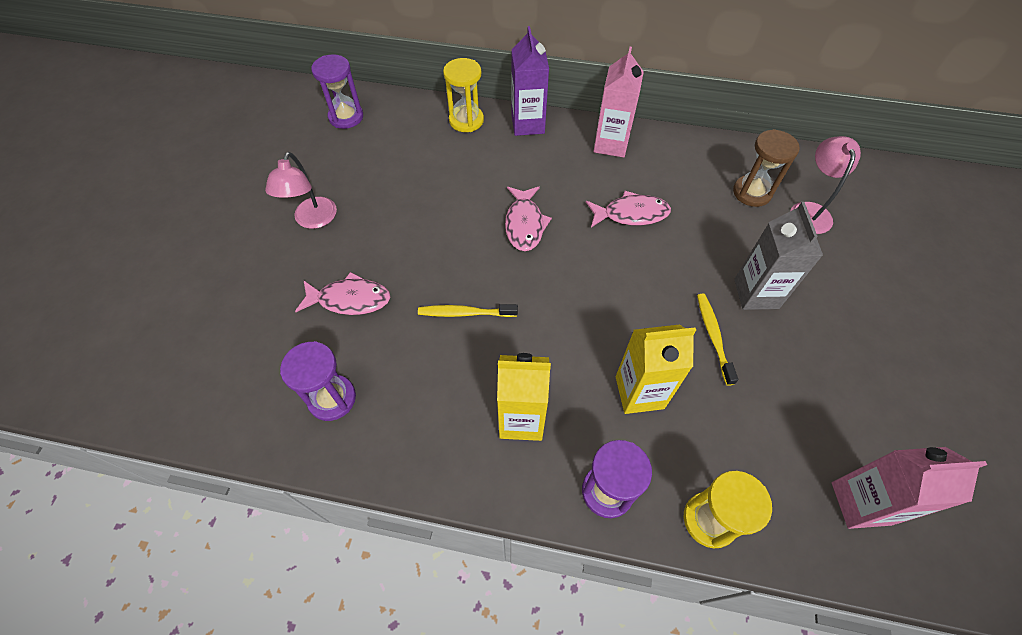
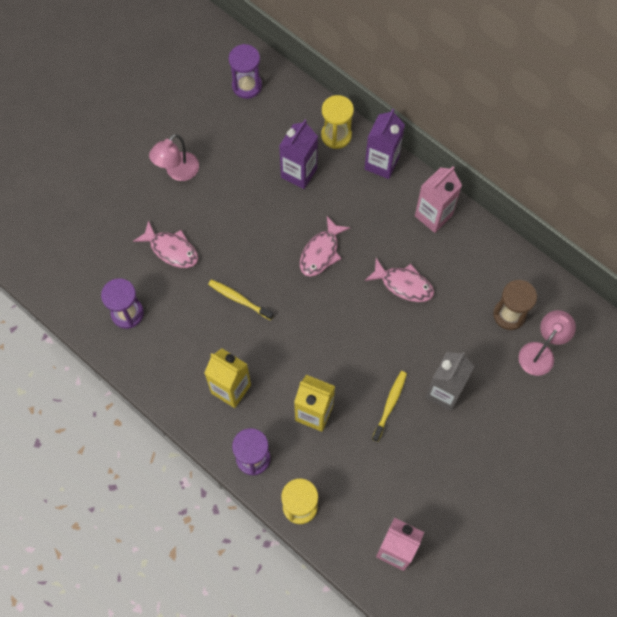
camera: 30 degrees right, 10 degrees up
(450, 166) = (299, 173): none -> purple carton

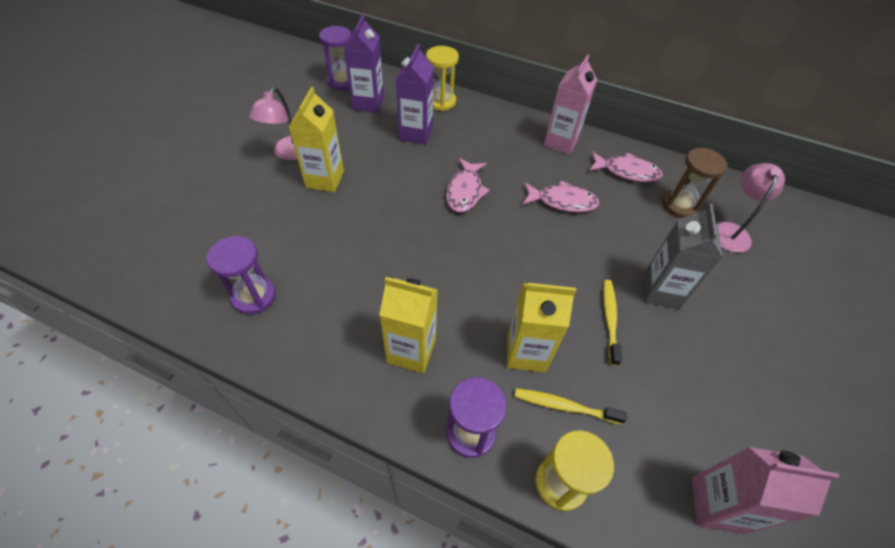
camera: 20 degrees left, 15 degrees down
(171, 249) = (296, 221): pink fish -> pink fish (626, 172)
(203, 210) = (325, 179): none -> yellow carton
(239, 299) = (390, 252): yellow toothbrush -> yellow toothbrush (564, 406)
(381, 163) = (492, 114): purple carton -> purple carton (368, 103)

